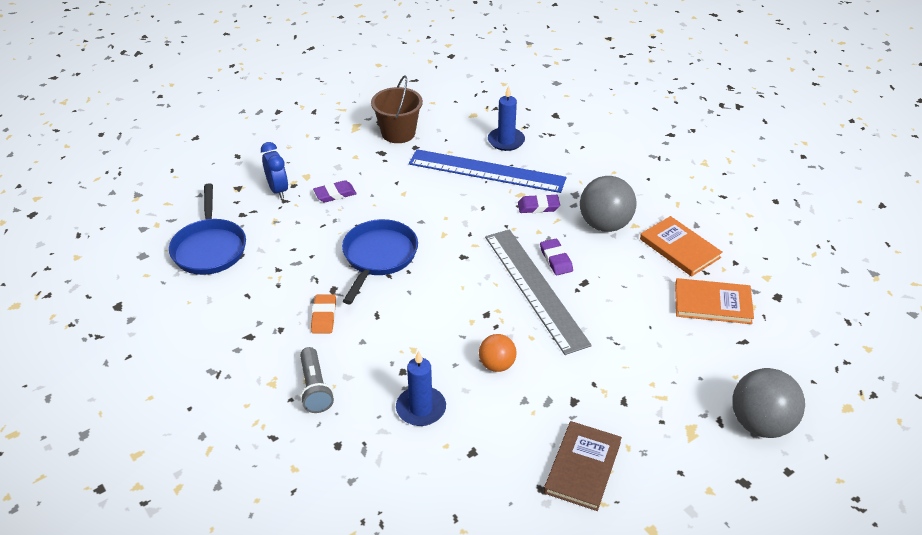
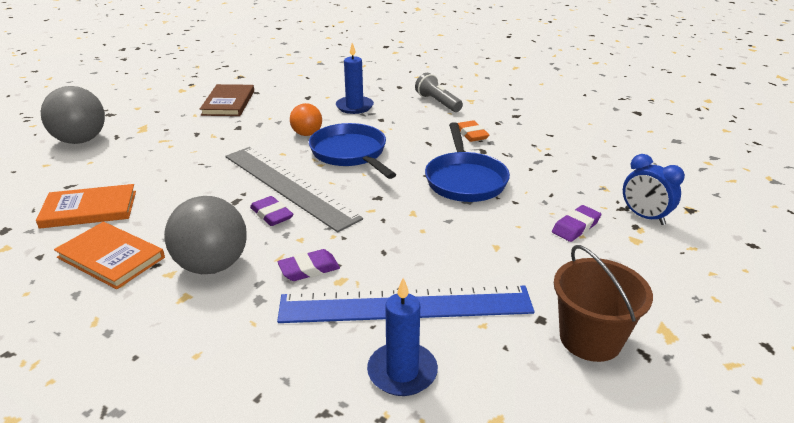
camera: 160 degrees right, 10 degrees down
(209, 248) = (630, 156): blue pan -> blue pan (350, 153)

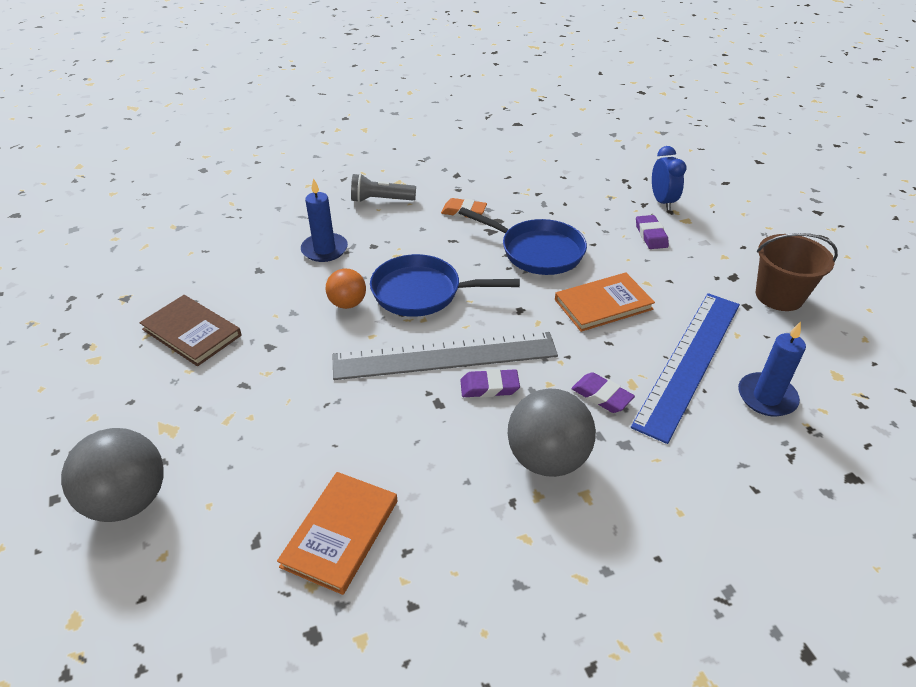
camera: 55 degrees left, 10 degrees up
(111, 257) = (469, 536): orange book -> orange book (603, 304)
(309, 269) = (601, 396): purple eraser -> purple eraser turned 60 degrees counterclockwise
(644, 217) = (662, 202): blue clock -> blue clock turned 90 degrees counterclockwise

